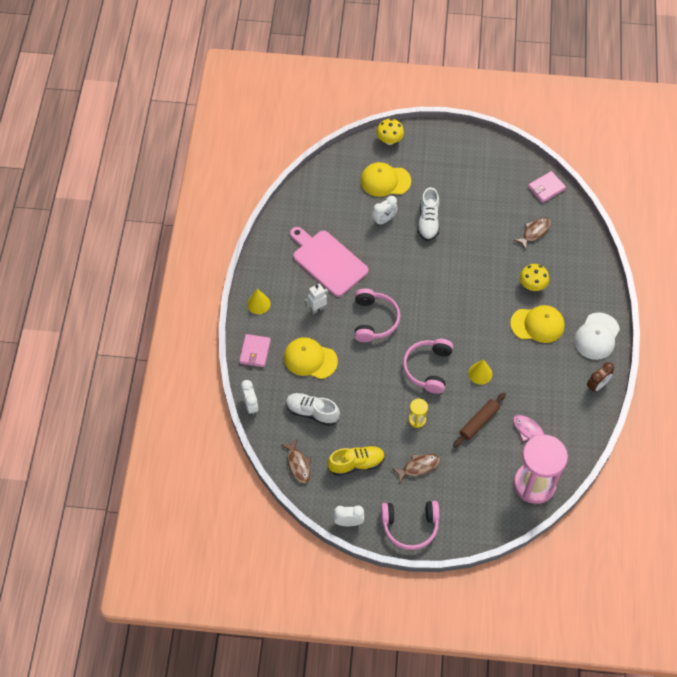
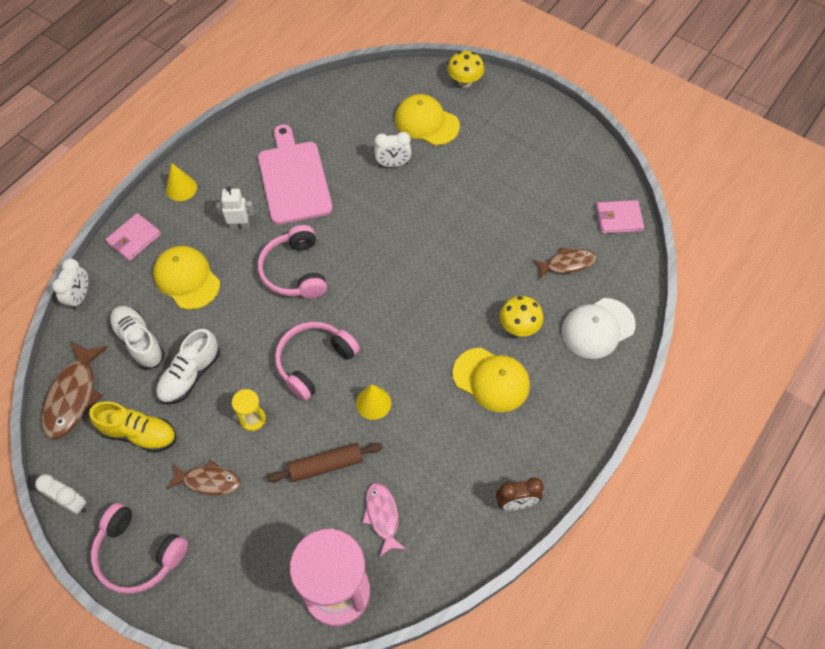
camera: 30 degrees right, 0 degrees up
(298, 464) = (73, 396): brown fish -> brown fish, size x1.55
(374, 320) = (294, 271): pink headphones -> pink headphones turned 135 degrees clockwise
(428, 222) = (443, 190): white shoe -> white shoe (190, 375)
(596, 336) = (560, 436): white cap -> white cap (597, 328)

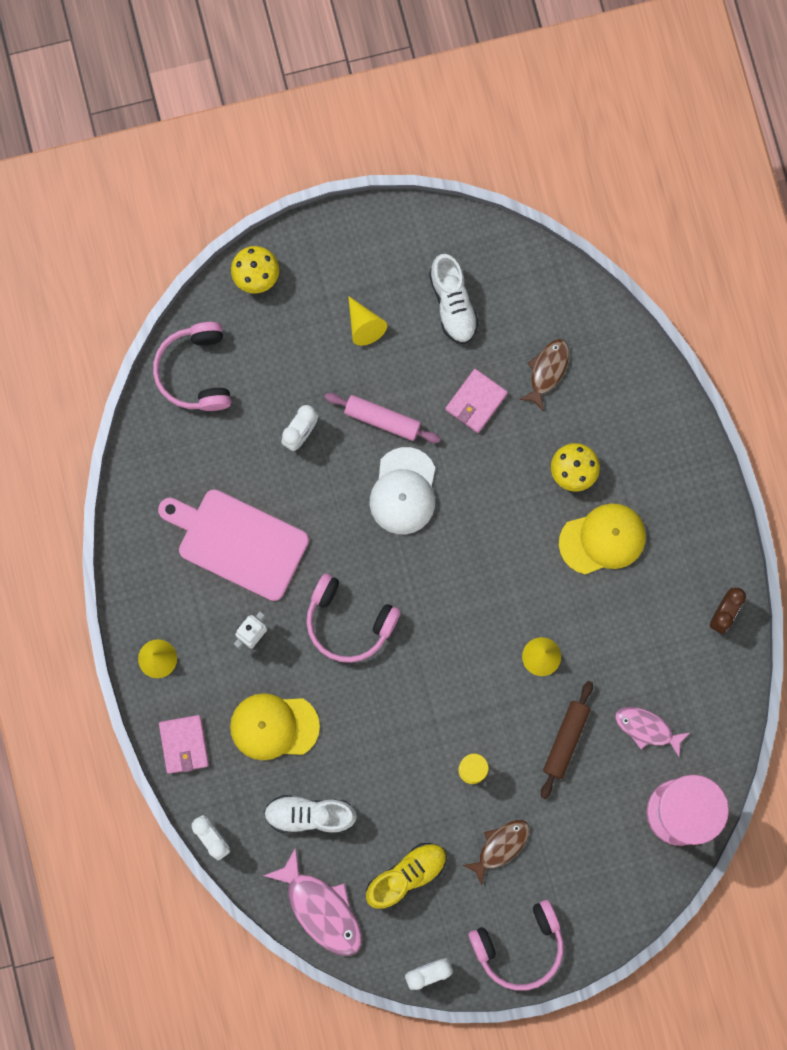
camera: 50 degrees left, 20 degrees up
(73, 396) = (321, 908): brown fish -> pink fish
(190, 375) = (383, 793): white shoe -> white shoe (453, 304)
(314, 362) = (459, 676): pink headphones -> pink headphones (195, 371)
(426, 122) = (276, 358): yellow cap -> none
(443, 198) = (382, 419): none -> pink rolling pin
(491, 150) = (364, 325): none -> yellow cone
(597, 328) = (631, 405): white cap -> white cap (403, 491)
(619, 219) = (541, 279): pink wallet -> pink wallet (476, 401)

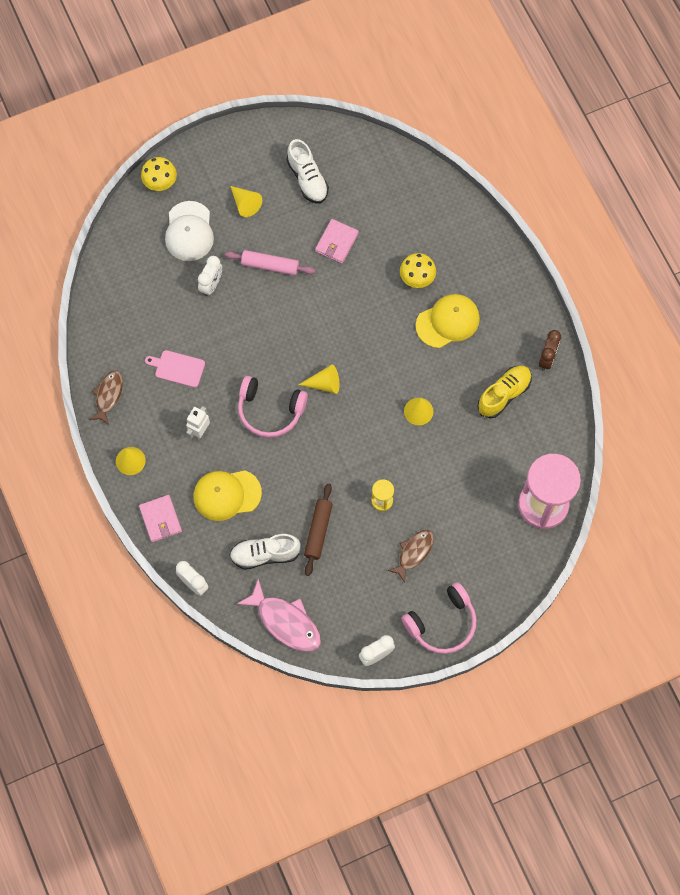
camera: 10 degrees left, 10 degrees down
(195, 371) = (126, 255): pink headphones -> none
(238, 542) = (178, 368): pink cutting board -> pink cutting board, size x0.52
(403, 491) = (294, 312): white cap -> white cap (189, 231)
(406, 875) = (346, 586): yellow shoe -> yellow shoe (504, 394)
(425, 597) = (324, 384): none -> yellow cone
(547, 371) = (385, 213): brown fish -> brown fish (108, 395)
(566, 740) = (448, 467): brown rolling pin -> brown rolling pin (318, 531)
(647, 728) = (507, 449): pink fish -> none

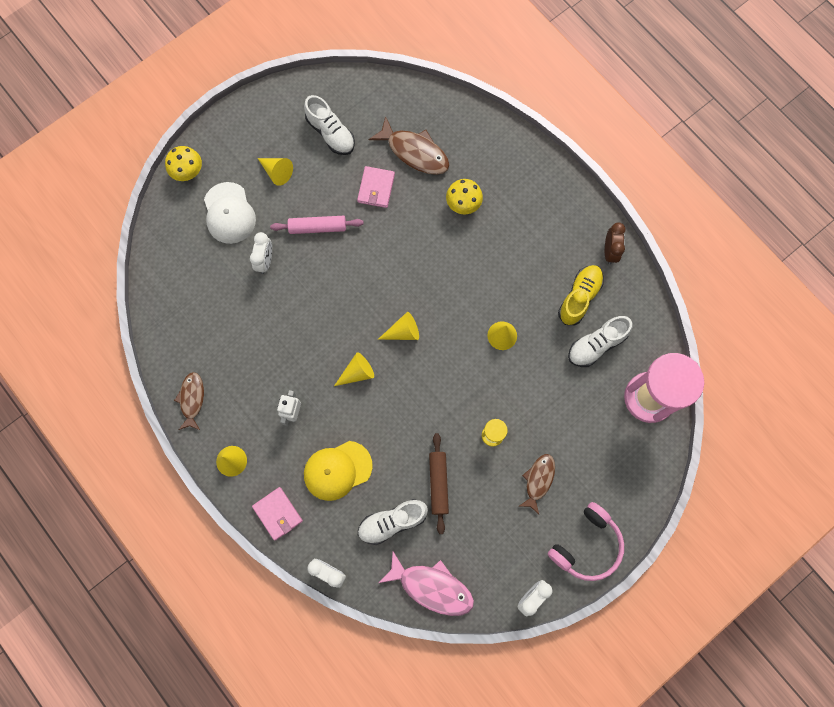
camera: 15 degrees left, 5 degrees up
(178, 368) = (254, 353): pink cutting board -> none
(270, 411) = (357, 373): pink headphones -> yellow cone
(384, 217) = (414, 152): none -> brown fish
(448, 322) = (505, 239): yellow cap -> none
(507, 443) = (596, 345): none -> white shoe

